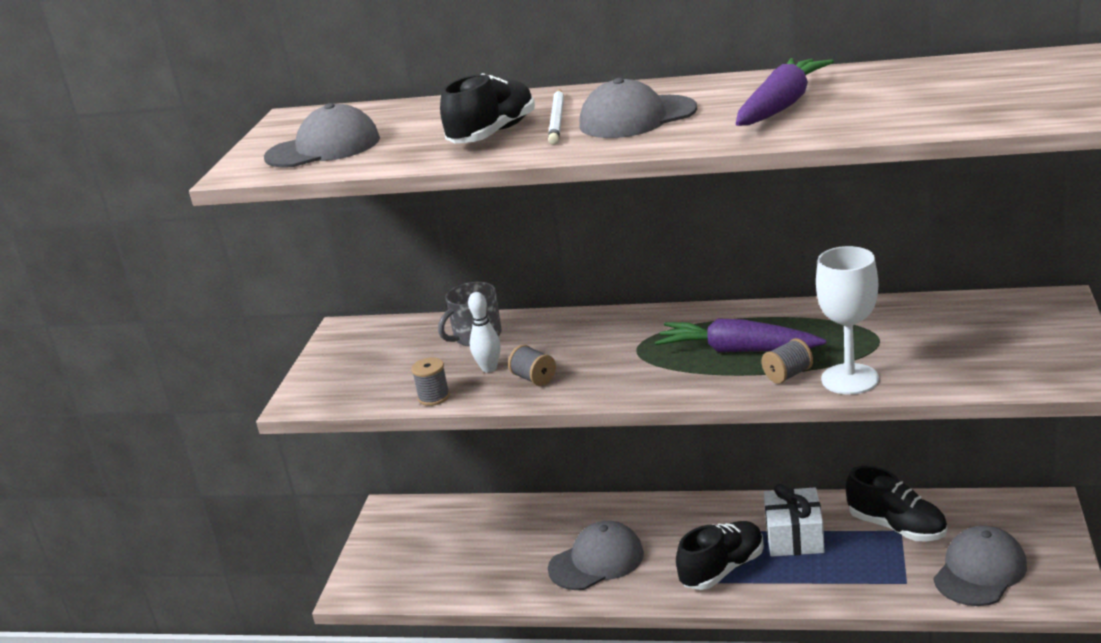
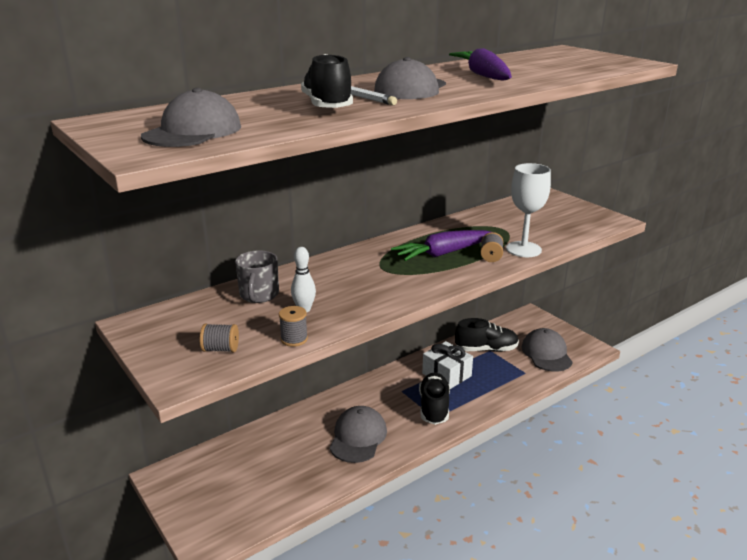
camera: 50 degrees left, 0 degrees up
(534, 378) = (347, 305): grey spool -> grey spool (221, 349)

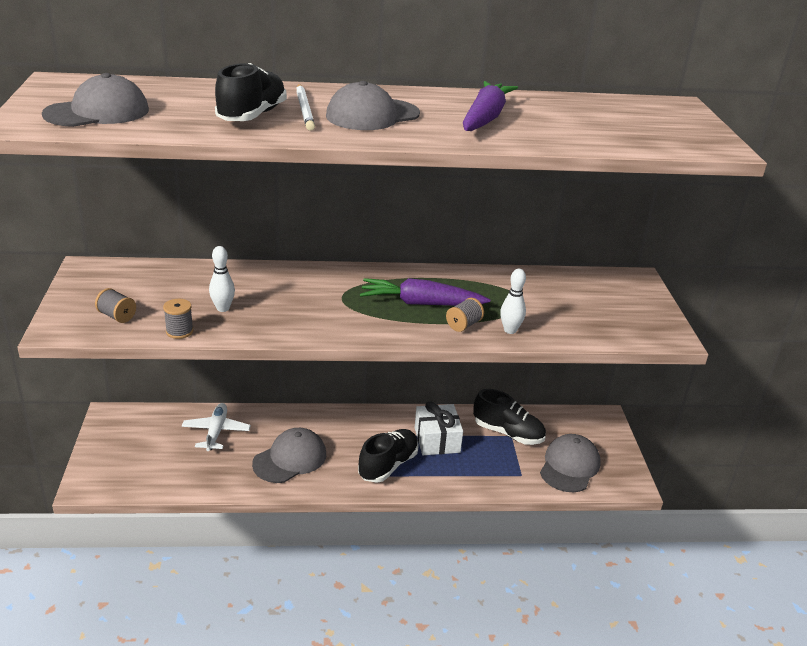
camera: 30 degrees right, 5 degrees up
(259, 295) = (206, 280): grey mug -> none
(274, 445) = (216, 432): none -> white plane
(523, 249) = (510, 330): white goblet -> white bowling pin

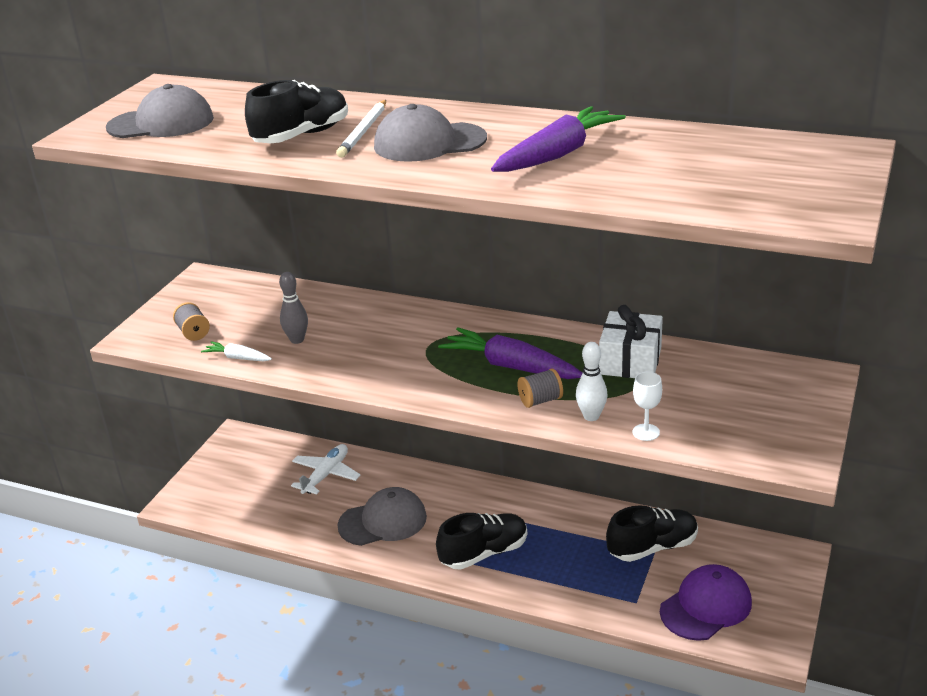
camera: 30 degrees right, 0 degrees up
(179, 331) = (238, 358): grey spool -> white carrot
(223, 308) = (297, 340): white bowling pin -> grey bowling pin
(437, 440) = (559, 536): white gift -> white gift (630, 361)
(508, 433) = (652, 547): black shoe -> black shoe turned 75 degrees counterclockwise
(557, 335) = (646, 432): none -> white goblet
(569, 466) = (706, 606): grey cap -> purple cap

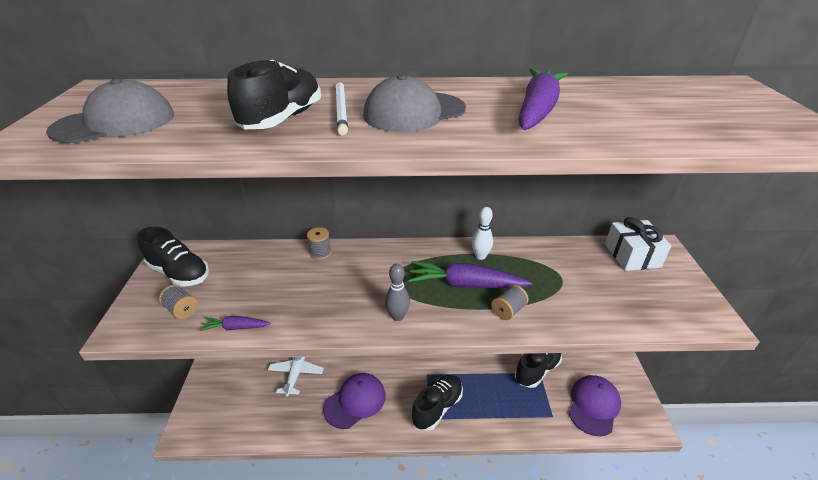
camera: 25 degrees left, 5 degrees up
(205, 298) = (179, 273): none -> black shoe
(238, 358) = (236, 327): white carrot -> purple carrot
(297, 340) = (281, 297): grey bowling pin -> grey bowling pin (397, 316)
(364, 305) = (320, 253): none -> grey spool
(383, 521) = (355, 401): grey cap -> purple cap
(591, 416) = (554, 316): white bowling pin -> white bowling pin (480, 256)
(630, 361) = (542, 261): white gift -> white gift (632, 255)
(646, 432) = (601, 321): white goblet -> none

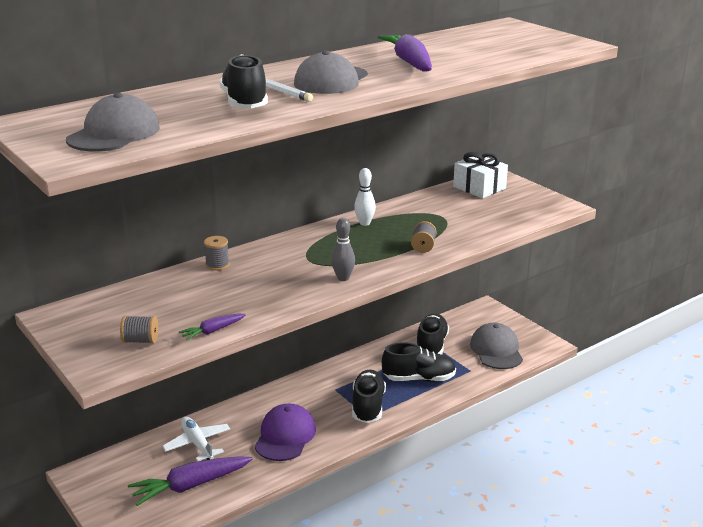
camera: 35 degrees left, 10 degrees down
(179, 273) = (92, 323): black shoe -> black shoe (419, 379)
(466, 284) = (374, 243): purple carrot -> purple carrot (191, 485)
(593, 405) = (496, 350): purple cap -> grey cap

